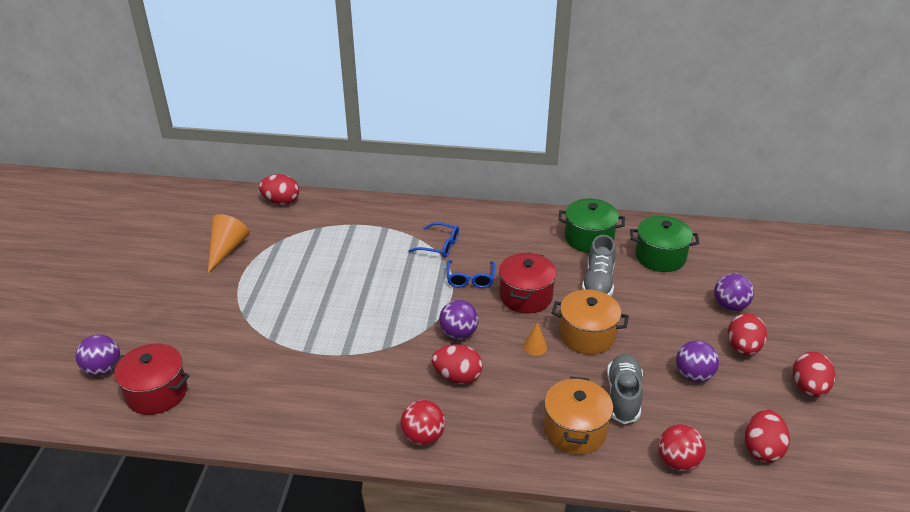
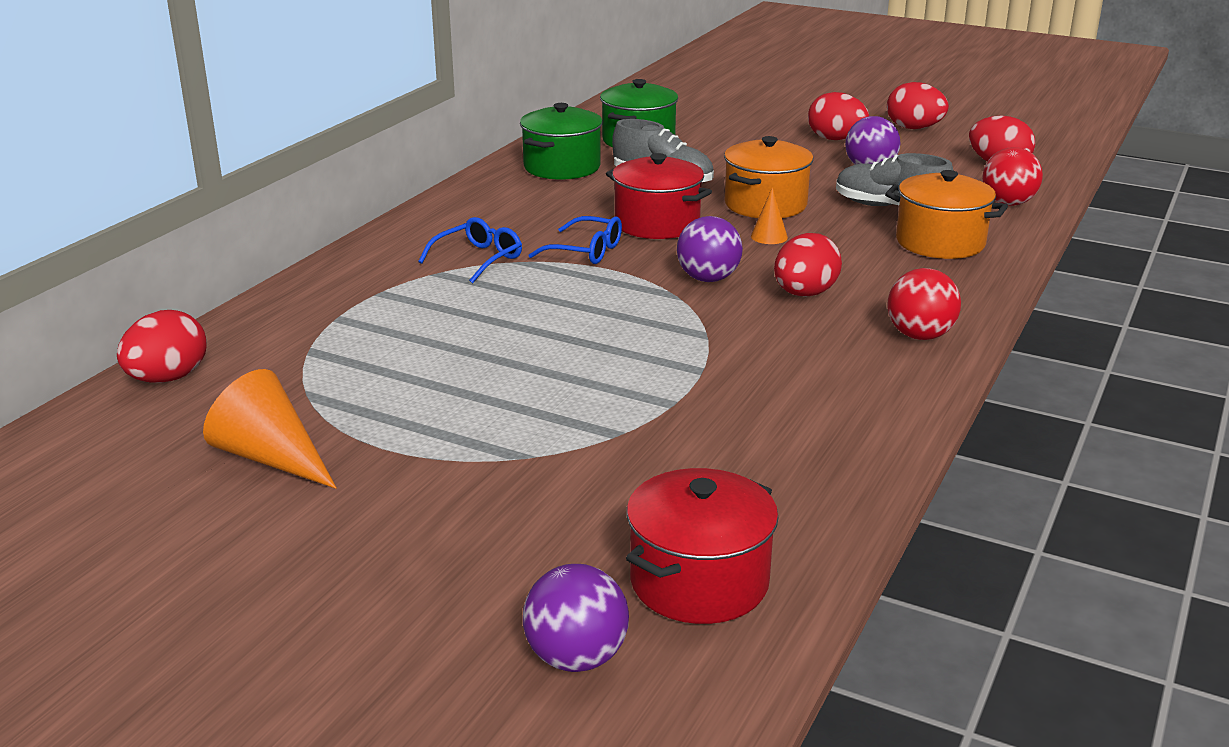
camera: 70 degrees left, 10 degrees down
(730, 306) = (759, 130): purple ball -> none

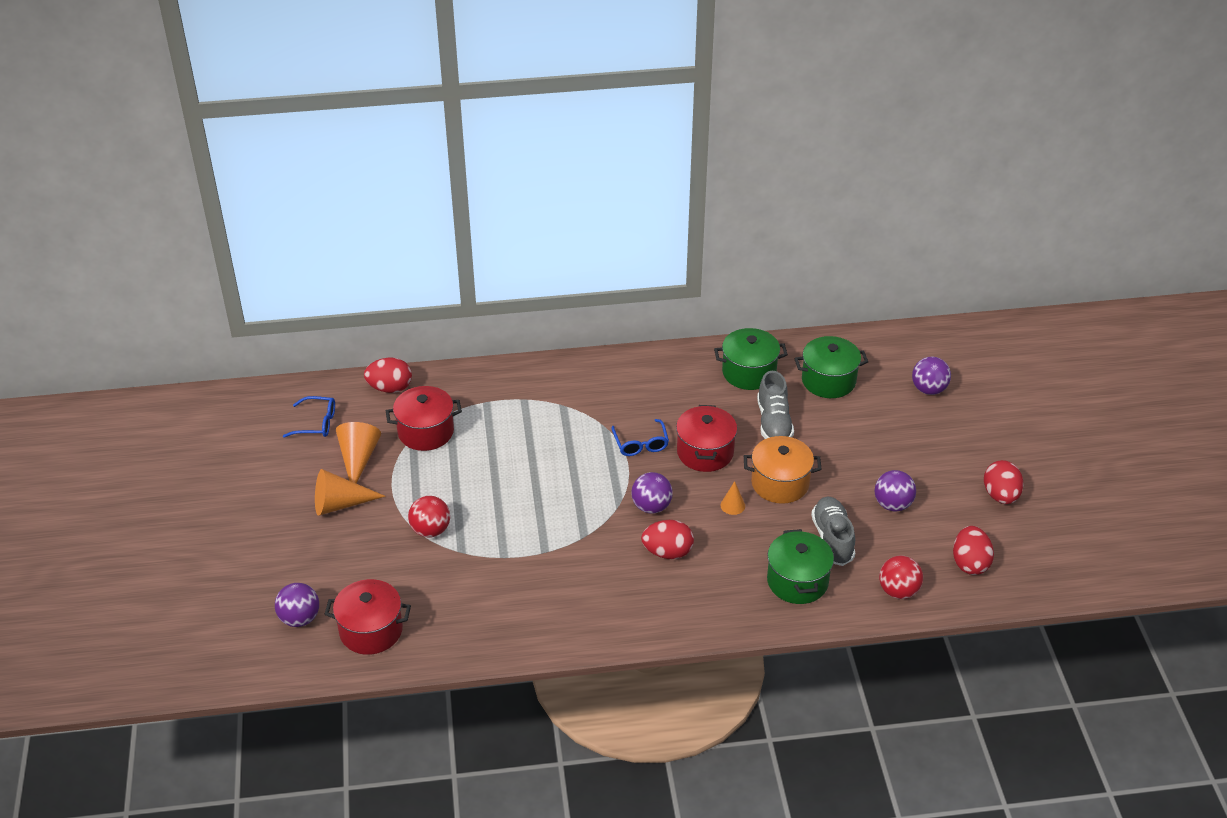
camera: 55 degrees right, 15 degrees up
(314, 381) = (426, 432): none -> red pot
(347, 510) = (340, 504): none -> orange cone
(478, 259) = (593, 410): blue glasses -> blue glasses (316, 423)
(721, 110) = (929, 389): none -> purple ball
(836, 139) = (932, 466): red egg -> none
(920, 335) = (657, 617): red ball -> red ball (430, 530)
(940, 242) = (797, 581): orange pot -> green pot

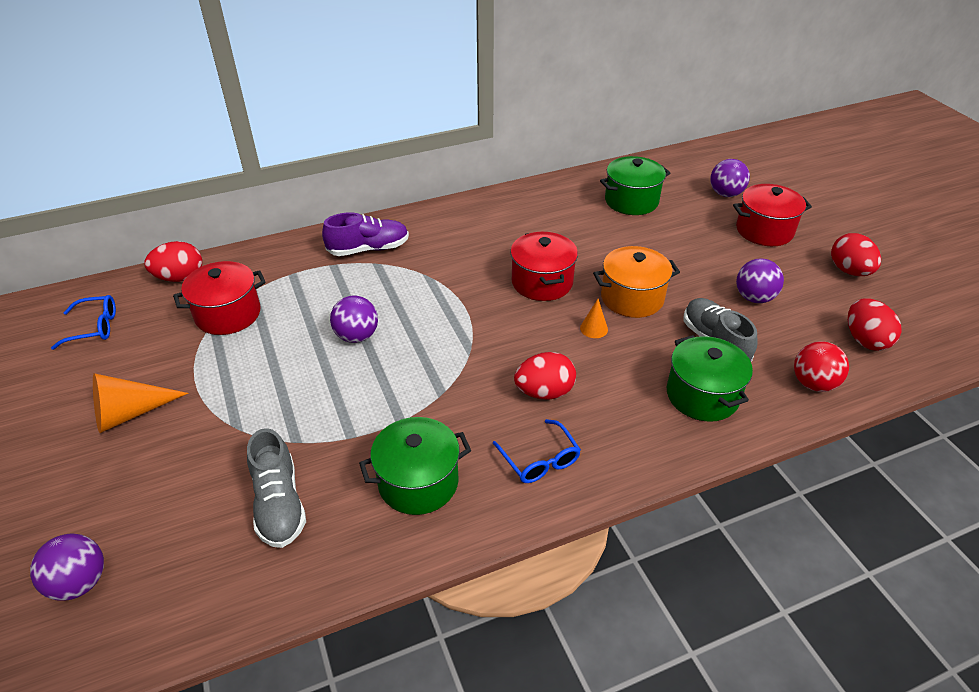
camera: 15 degrees left, 0 degrees up
(358, 459) = (149, 357): orange cone -> none
(371, 630) = (188, 577): red pot -> red pot (764, 230)
(430, 530) = (252, 423): red ball -> none
(559, 389) = (368, 249): none -> purple shoe
(640, 444) = (471, 286): blue glasses -> blue glasses (540, 460)
(651, 506) = (507, 346): purple ball -> purple ball (357, 336)
(749, 372) = (553, 206): green pot -> green pot (418, 482)
(774, 423) = (598, 244): grey shoe -> grey shoe (279, 504)

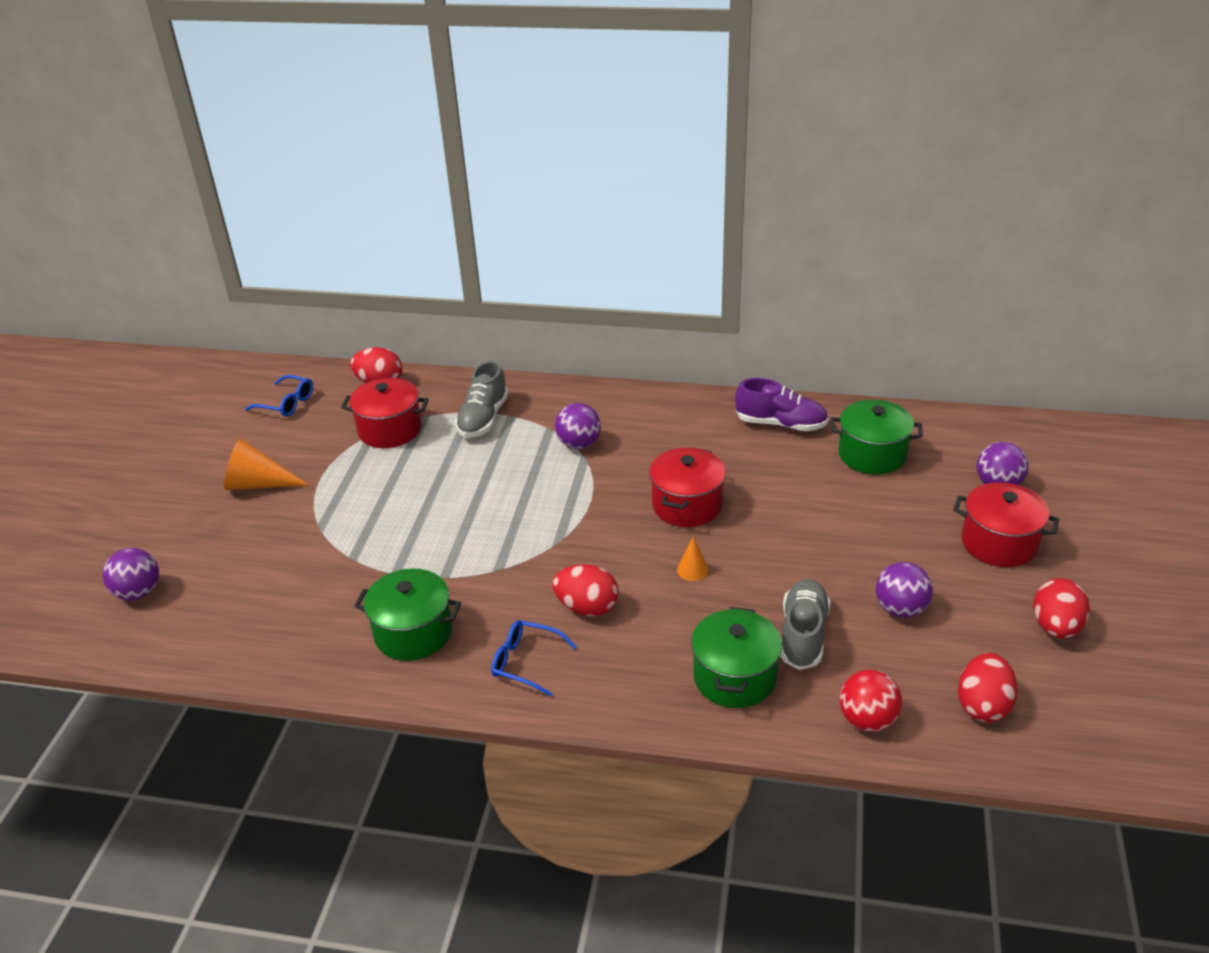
camera: 35 degrees right, 5 degrees down
(279, 504) = (301, 600): grey shoe -> grey shoe (483, 419)
(357, 336) = (474, 490): purple ball -> purple ball (579, 444)
(368, 249) = (555, 412): purple shoe -> purple shoe (781, 424)
(540, 460) = (526, 662): blue glasses -> blue glasses turned 105 degrees clockwise
(632, 298) = (763, 556): orange pot -> none

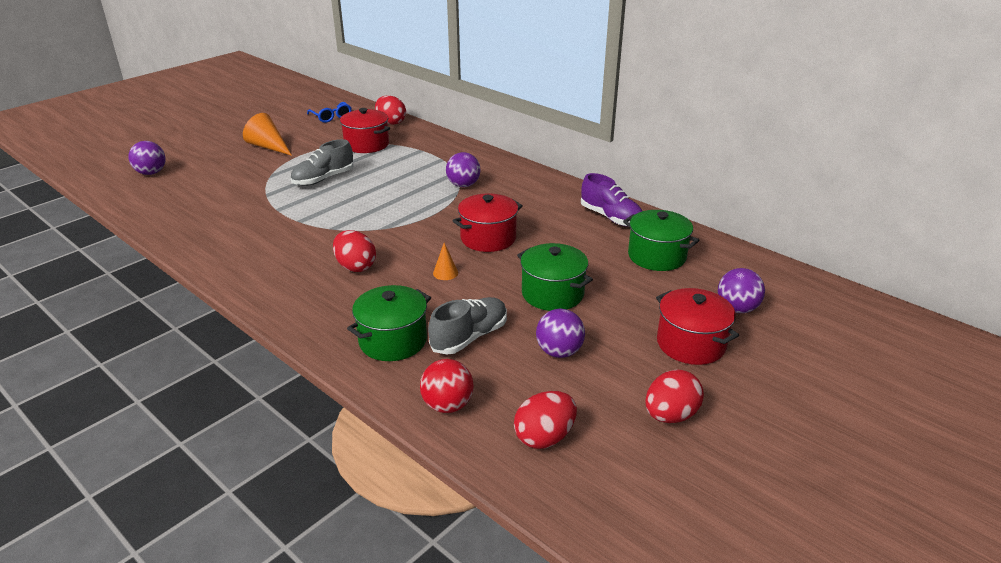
camera: 30 degrees right, 5 degrees down
(413, 633) = (247, 241): green pot -> green pot (552, 294)
(483, 419) = (424, 155): grey shoe -> grey shoe (323, 179)
(526, 662) = (284, 279): blue glasses -> none

